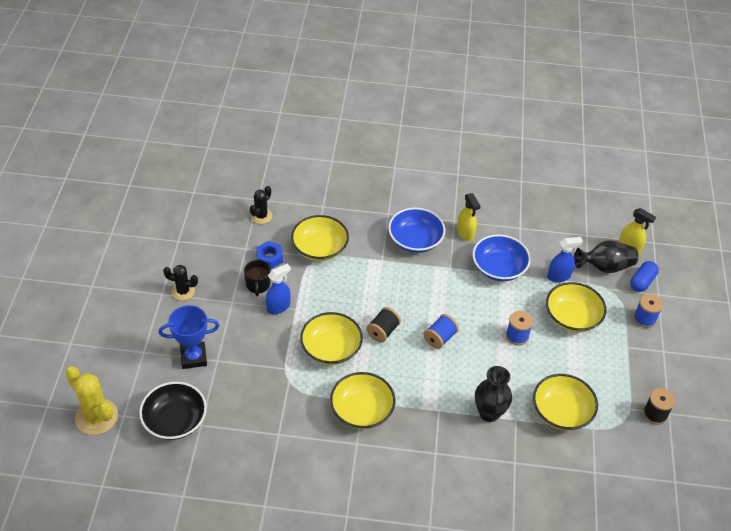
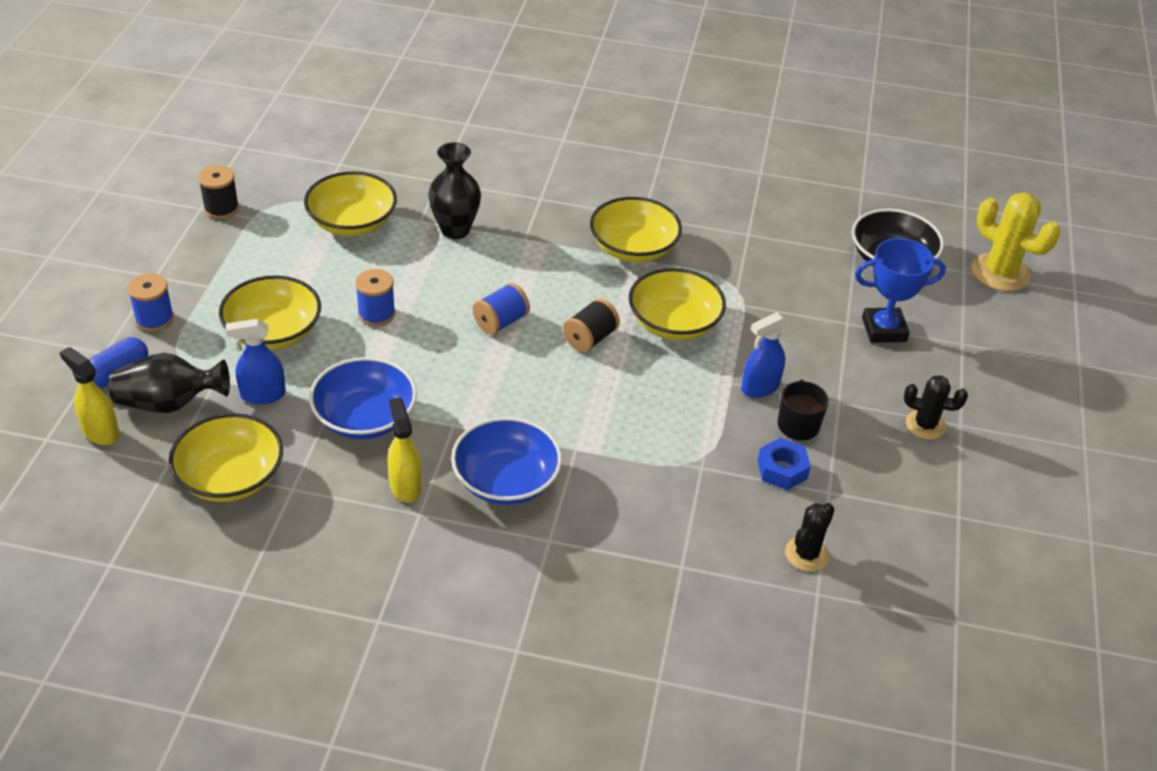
camera: 175 degrees left, 5 degrees down
(319, 248) = (689, 480): yellow bowl -> yellow bowl (230, 477)

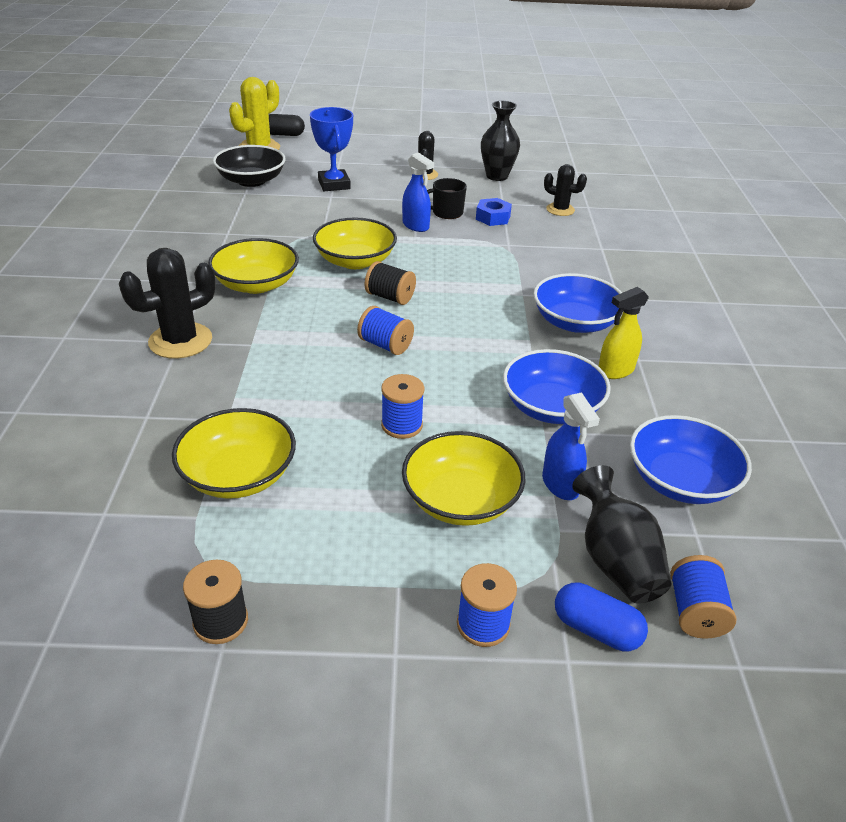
camera: 100 degrees left, 5 degrees down
(100, 432) = (695, 612): yellow spray bottle -> blue spool
(230, 477) = (680, 480): yellow bowl -> blue bowl
(455, 230) = (243, 391): black vase -> black vase (497, 176)
(541, 199) = (180, 341): none -> black cactus
(1055, 299) = (284, 134): none -> black capsule

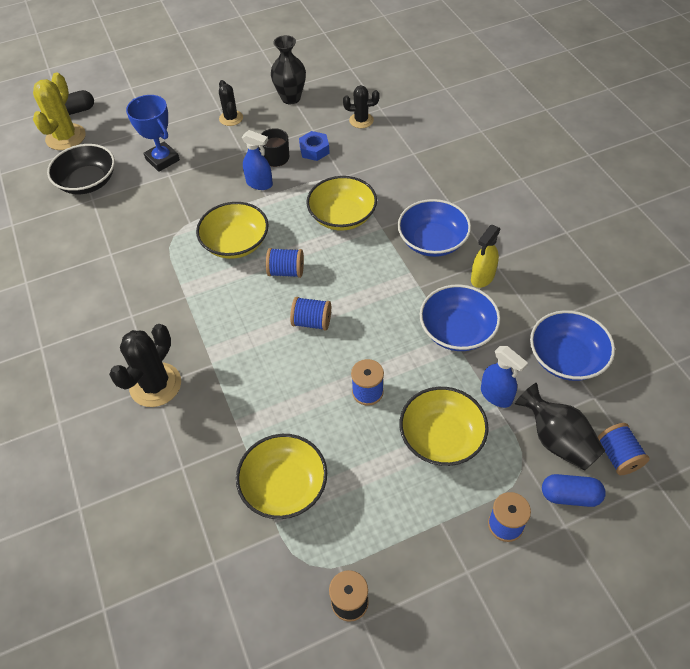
camera: 20 degrees left, 15 degrees up
(256, 284) = (174, 301): yellow bowl -> yellow bowl (342, 216)
(390, 297) = (286, 271): black spool -> blue spool

